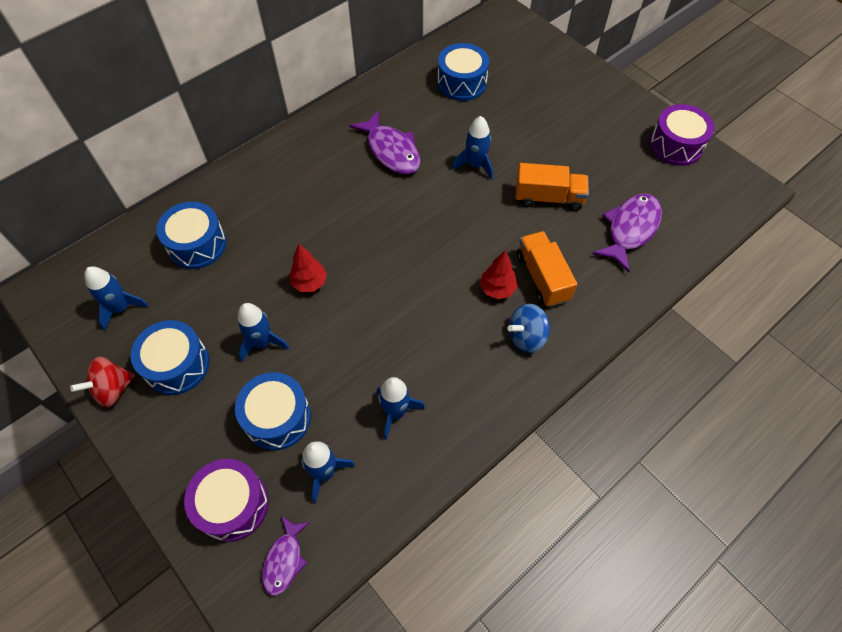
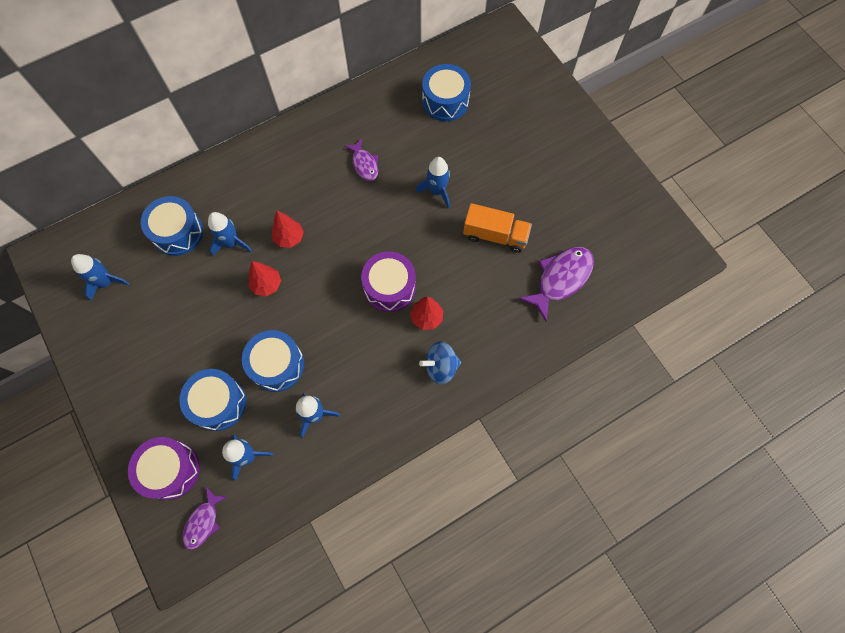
camera: 10 degrees right, 10 degrees up
(113, 389) = (90, 355): red spinning top -> none
(177, 365) = (144, 342): blue drum -> blue drum (277, 365)
(262, 342) = (217, 334): blue rocket -> blue rocket (231, 243)
(325, 232) = (289, 238): none -> red tree
(391, 151) = (364, 164): purple fish -> purple fish, size x0.60
(542, 277) = (469, 313): orange truck -> none
(676, 145) = (629, 199): purple drum -> purple drum (389, 287)

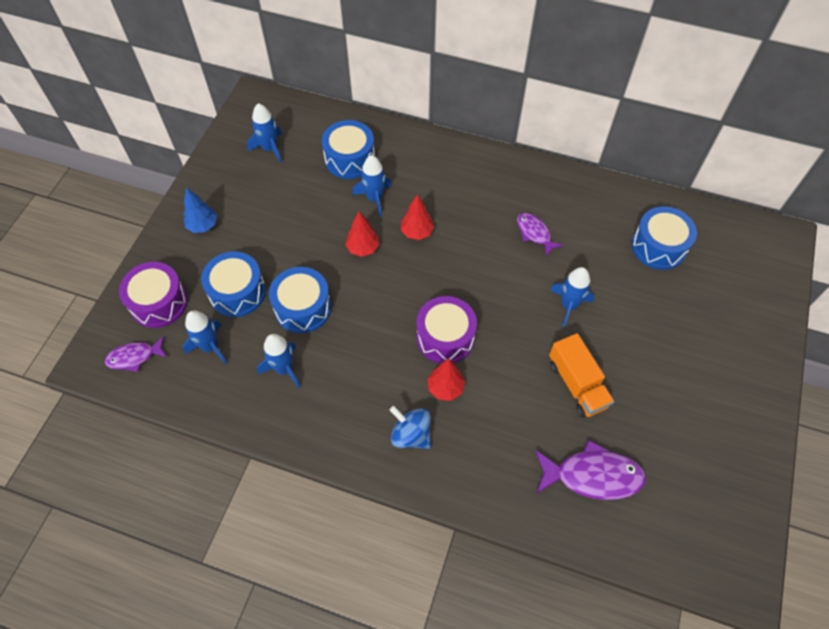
camera: 50 degrees right, 10 degrees down
(130, 386) = (203, 226): none -> blue tree
(364, 164) = (534, 233): purple fish -> purple fish turned 120 degrees clockwise

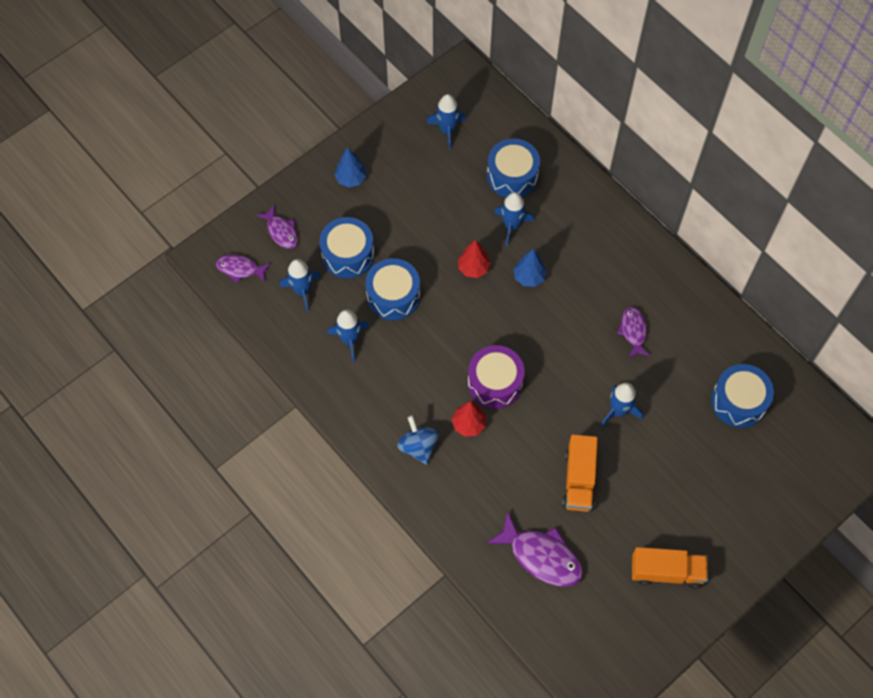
camera: 30 degrees right, 5 degrees up
(159, 302) = (281, 231): purple drum -> purple fish
(417, 232) = (529, 277): red tree -> blue tree
(709, 425) = (666, 571): none -> orange truck

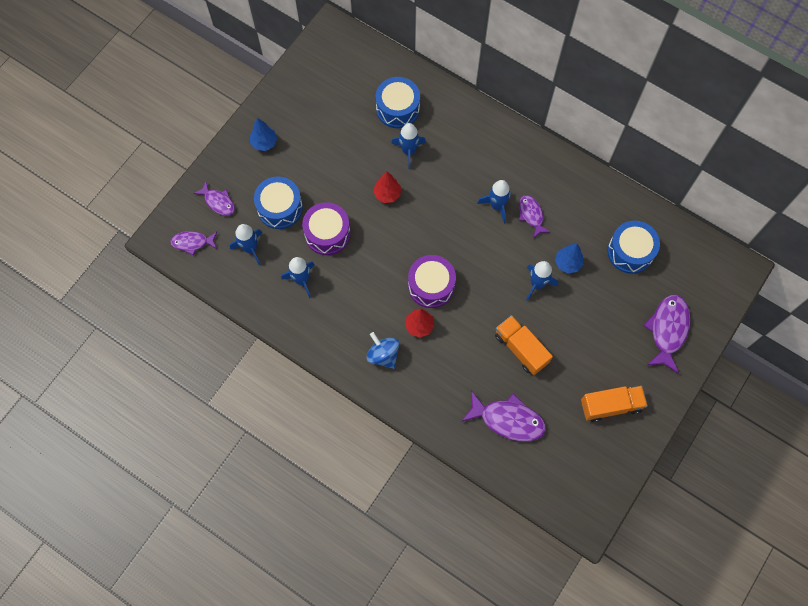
camera: 15 degrees left, 5 degrees up
(393, 296) = (327, 234): blue drum -> purple drum
(447, 130) = (333, 83): blue rocket -> blue rocket (497, 206)
(529, 277) = (435, 190): blue tree -> blue tree (567, 263)
(579, 480) = (521, 349): orange truck -> orange truck turned 150 degrees clockwise
(758, 502) = (667, 330): none -> purple fish

